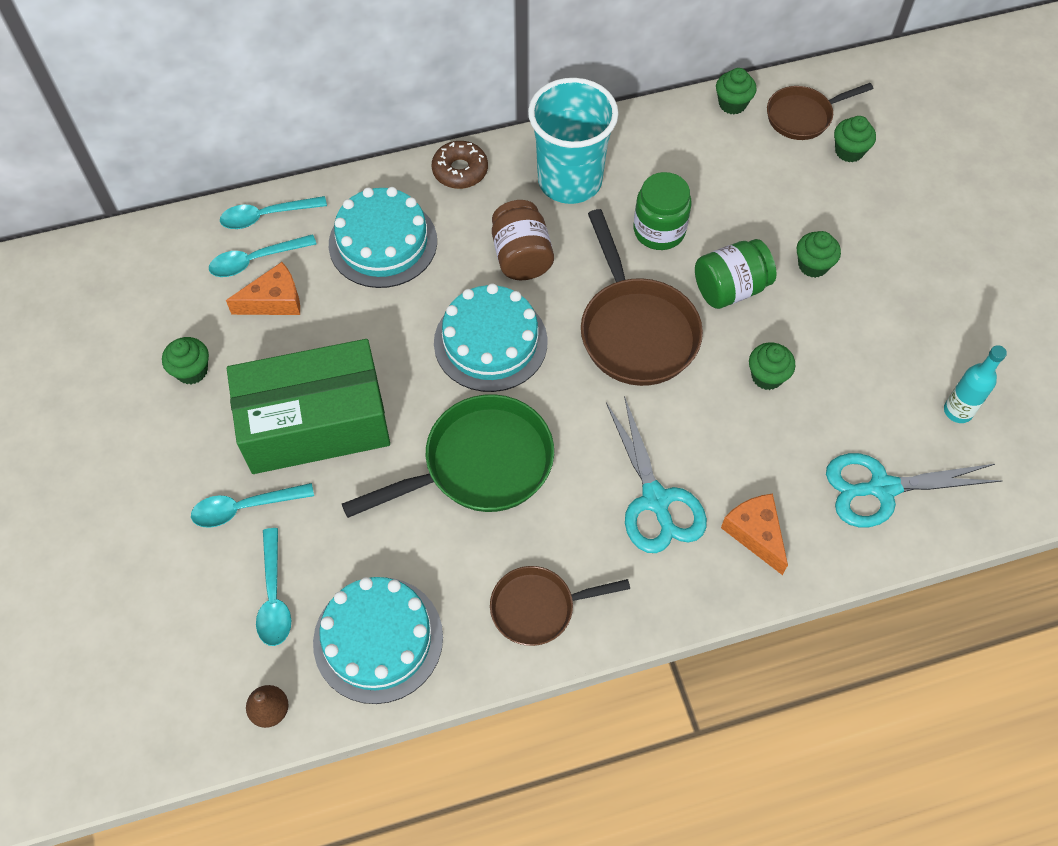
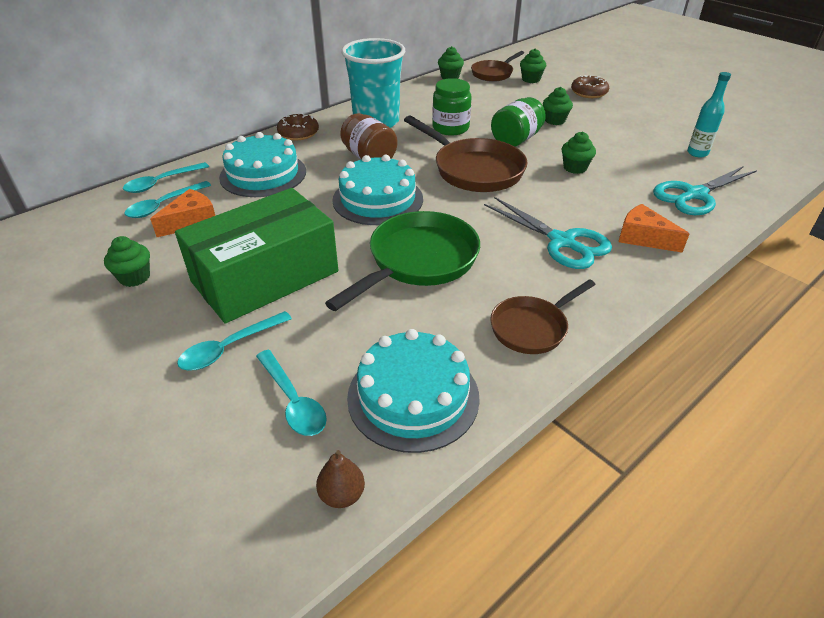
camera: 25 degrees left, 20 degrees down
(912, 216) = (589, 93): none -> brown donut

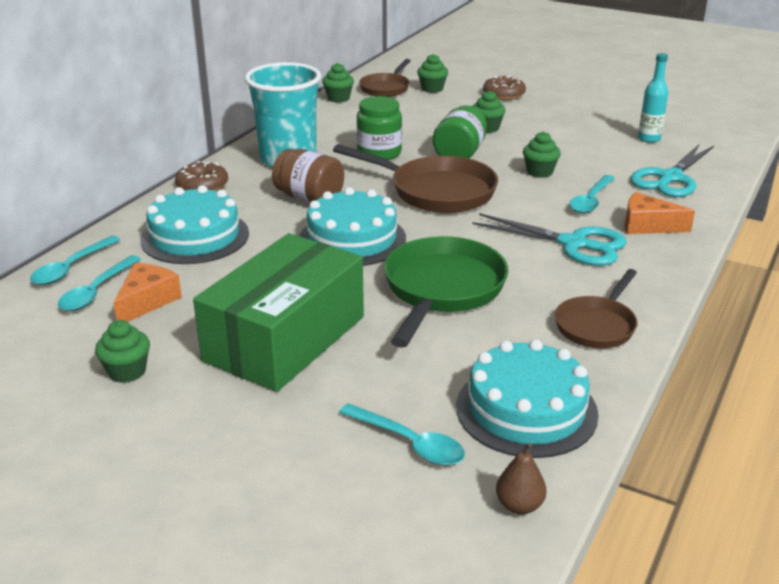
camera: 20 degrees left, 10 degrees down
(229, 348) = (301, 413): turquoise spoon -> turquoise spoon (591, 201)

